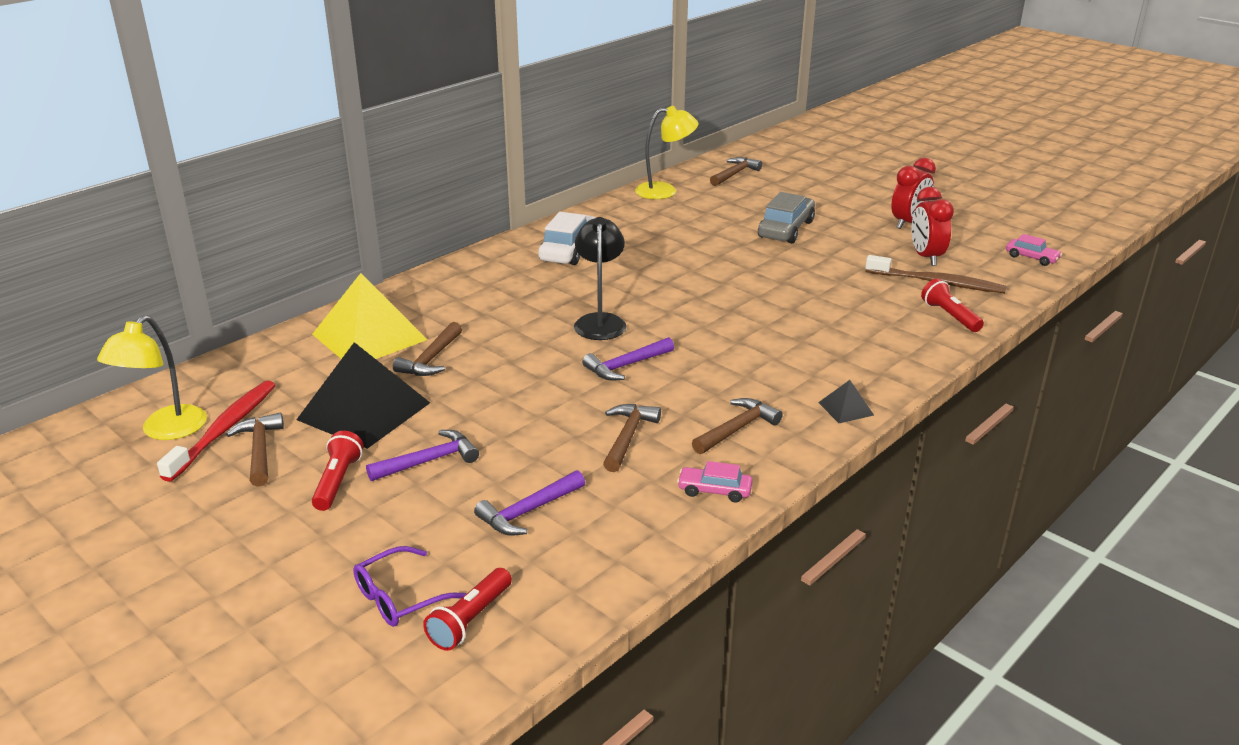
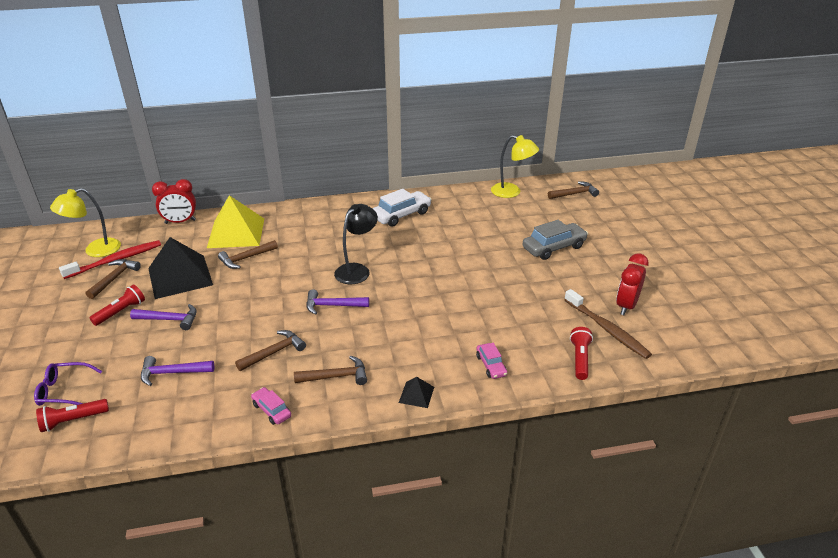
camera: 35 degrees right, 5 degrees up
(908, 223) = (650, 274): red clock -> red clock (180, 222)
(1031, 258) = (712, 339): pink car -> pink car (491, 365)

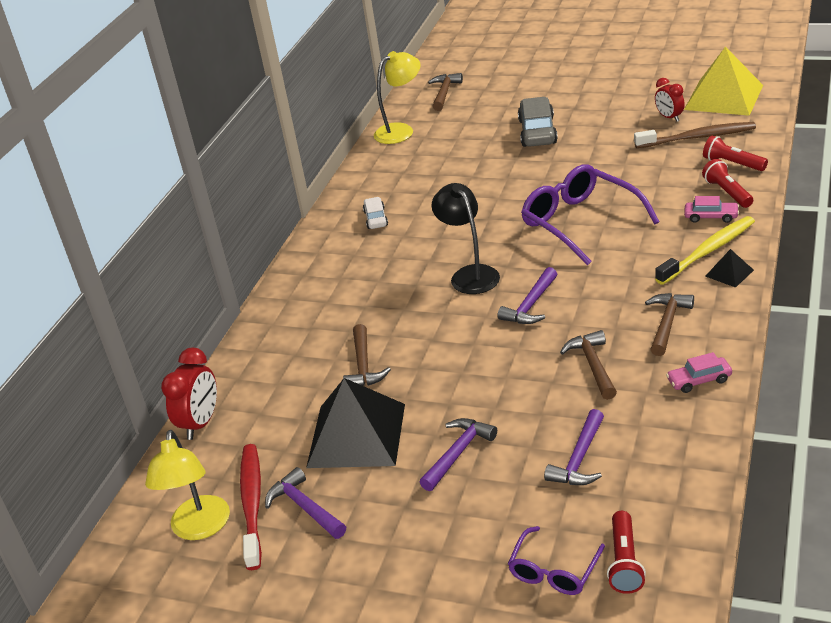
camera: 55 degrees left, 0 degrees up
(114, 278) = (305, 507): brown hammer -> purple hammer
(121, 312) = (402, 503): red flashlight -> red flashlight (727, 192)
(236, 233) = (287, 368): yellow pyramid -> yellow pyramid (724, 97)
(401, 215) = (376, 218): white car -> white car, size x0.55
(441, 375) = (708, 251): none -> yellow toothbrush
(445, 300) = (580, 222): none -> purple glasses
(626, 306) = (669, 117): red clock -> red clock, size x0.66

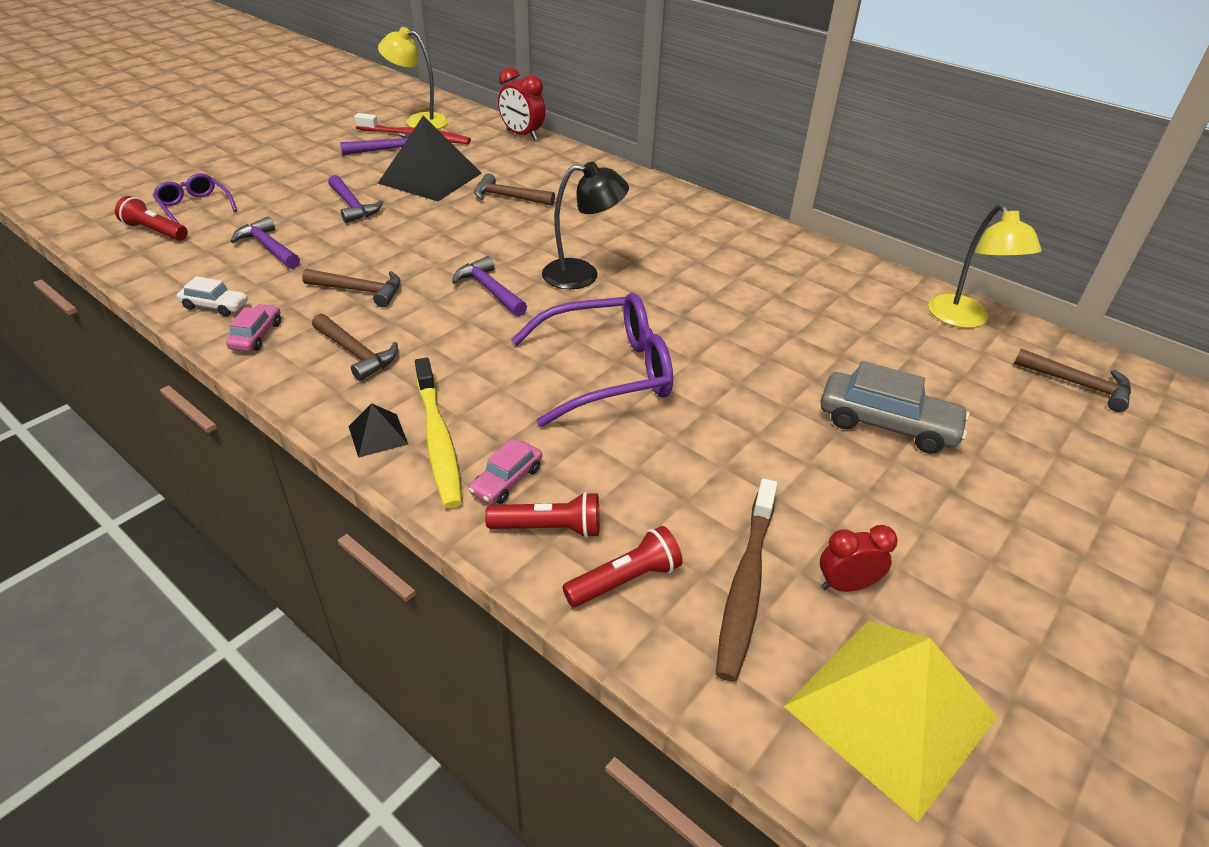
camera: 105 degrees right, 5 degrees up
(376, 218) = (748, 254): white car -> white car (215, 306)

